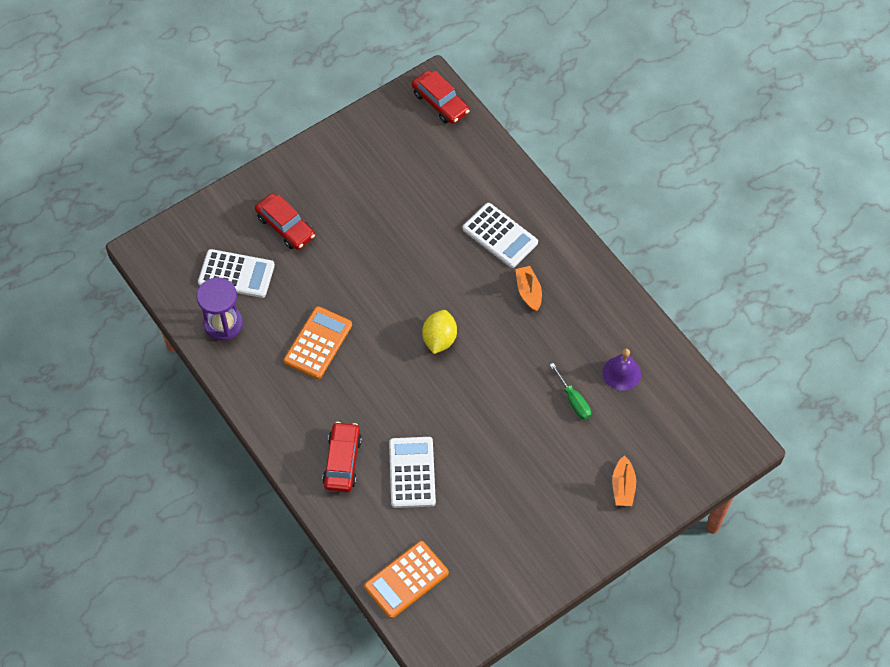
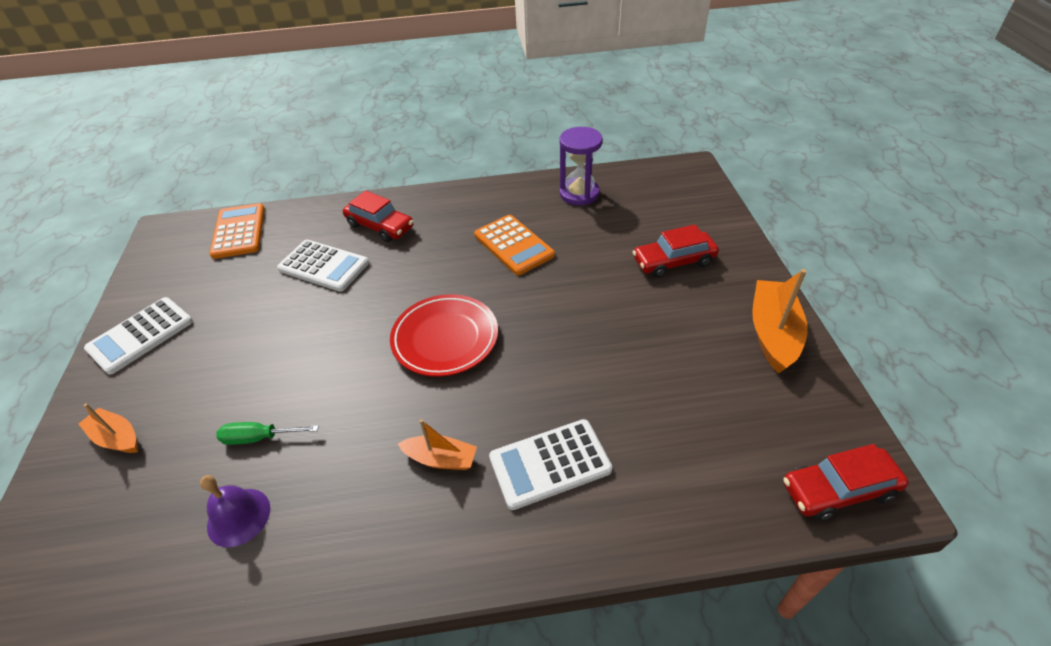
camera: 120 degrees right, 15 degrees down
(236, 274) = (631, 214): white calculator -> white calculator (140, 335)
(334, 151) = (773, 333): none -> orange boat
(439, 339) = (445, 339): yellow lemon -> red plate

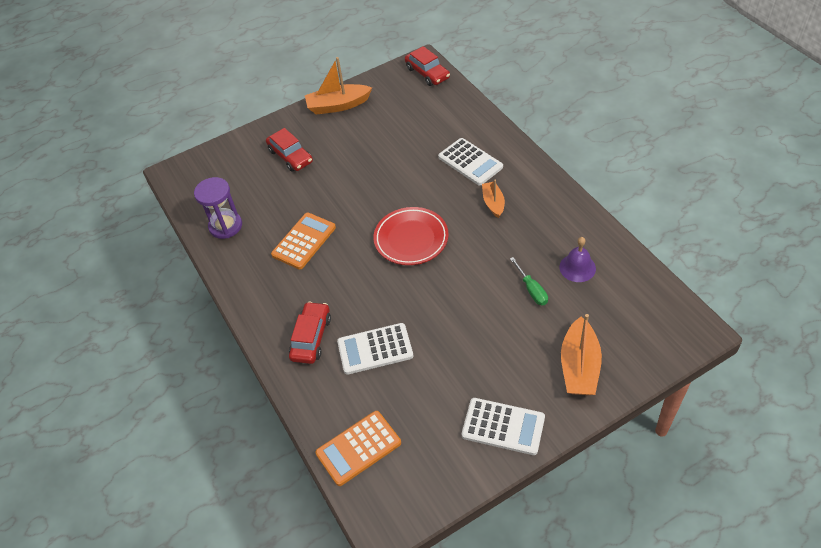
camera: 110 degrees left, 5 degrees up
(117, 437) = (579, 366): orange boat -> orange boat, size x1.67
(323, 266) = (375, 349): white calculator -> white calculator turned 105 degrees counterclockwise

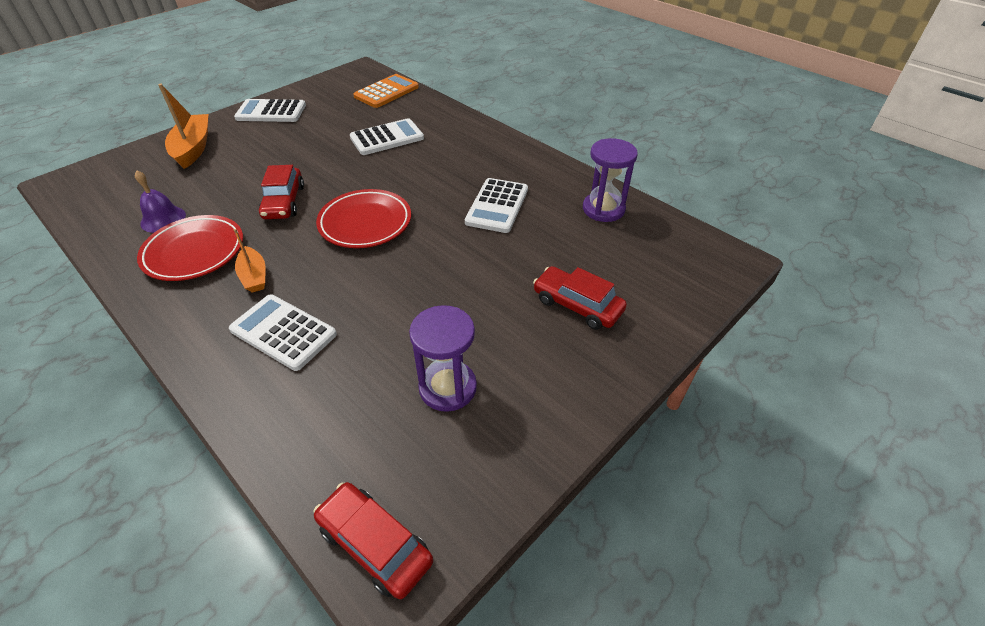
camera: 160 degrees right, 5 degrees down
(304, 241) = (497, 206): orange calculator -> white calculator
(311, 338) = (450, 138): red car -> red car (284, 202)
(338, 105) = (546, 416): orange boat -> none
(381, 123) = (448, 387): none -> purple hourglass
(532, 290) = (224, 194): green screwdriver -> none
(541, 230) = (194, 252): none -> red plate

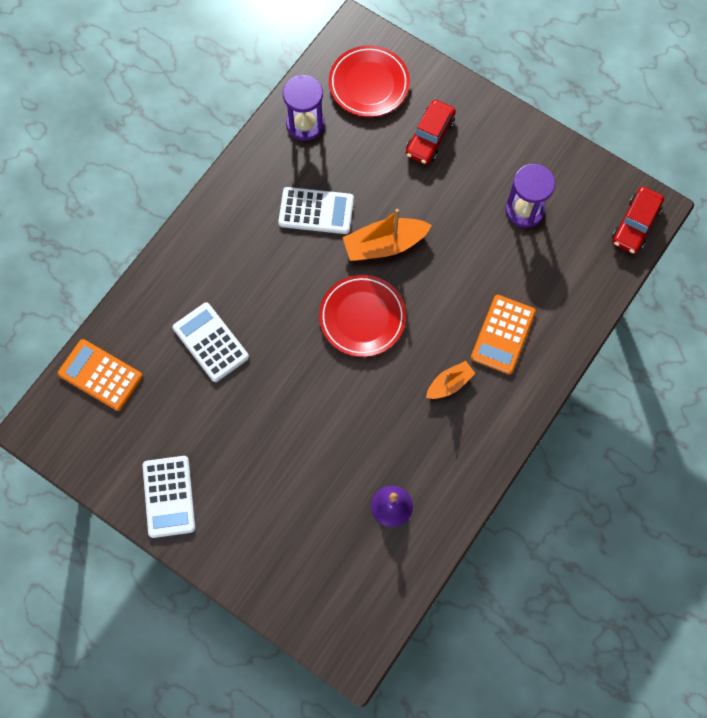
camera: 100 degrees left, 25 degrees up
(193, 148) = (263, 547): orange boat -> orange boat (384, 245)
(194, 252) = (431, 450): red plate -> red plate (369, 84)
(283, 332) = (502, 334): white calculator -> orange calculator
(284, 202) = (344, 403): red car -> none

